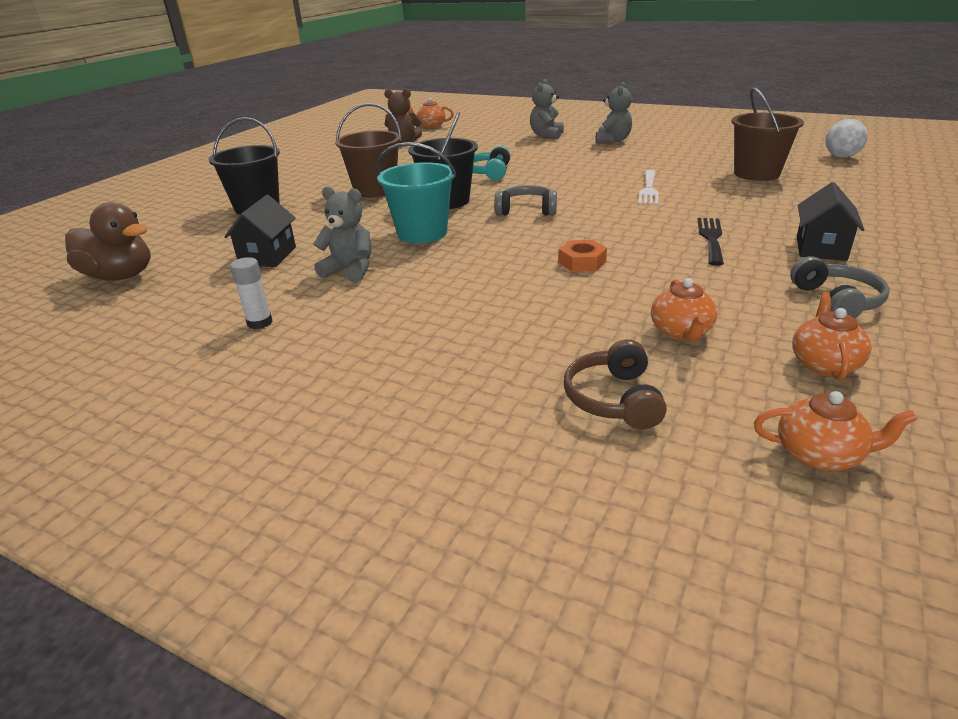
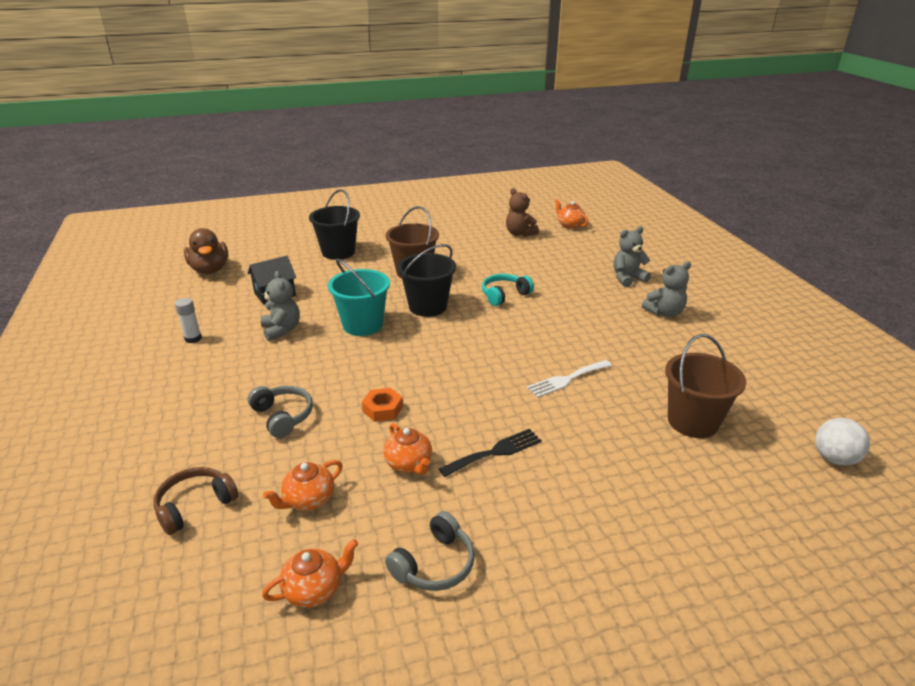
camera: 45 degrees right, 0 degrees up
(526, 211) = (449, 345): grey headphones -> grey headphones (283, 416)
(820, 455) = (182, 624): orange teapot -> orange teapot (409, 464)
(821, 248) = (543, 521): black house -> none

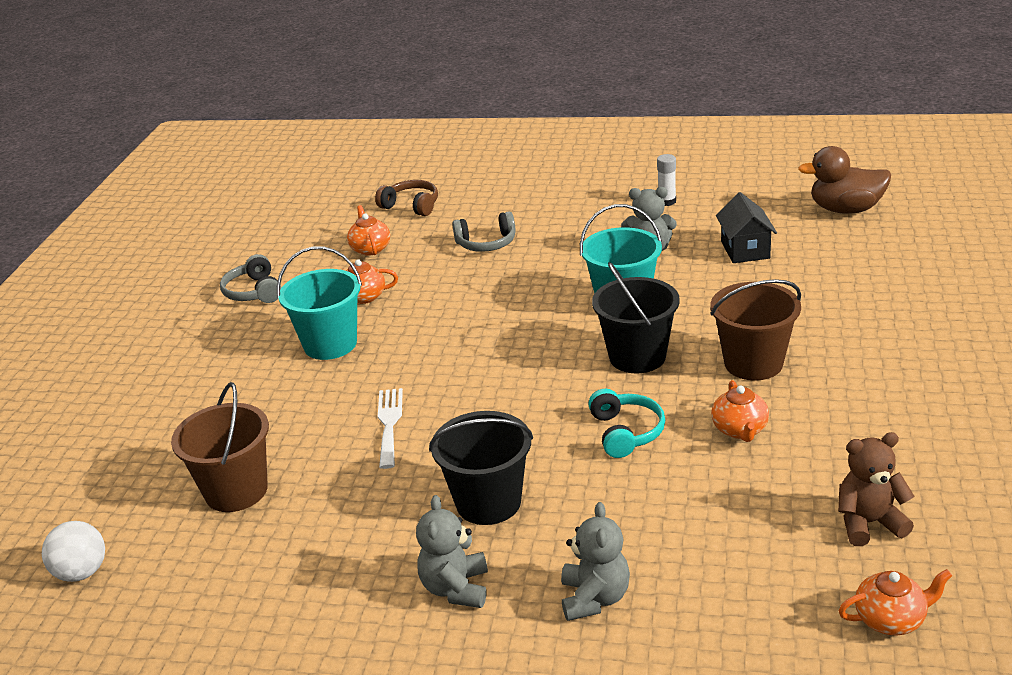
camera: 120 degrees right, 0 degrees up
(195, 505) = (411, 206): brown headphones -> brown headphones turned 45 degrees counterclockwise
(314, 589) = (288, 245): orange teapot -> orange teapot (740, 430)
(338, 252) = (864, 306): black bucket -> black bucket (488, 502)
(383, 409) = (449, 294): orange nut -> none
(495, 452) = (330, 344): black fork -> turquoise bucket

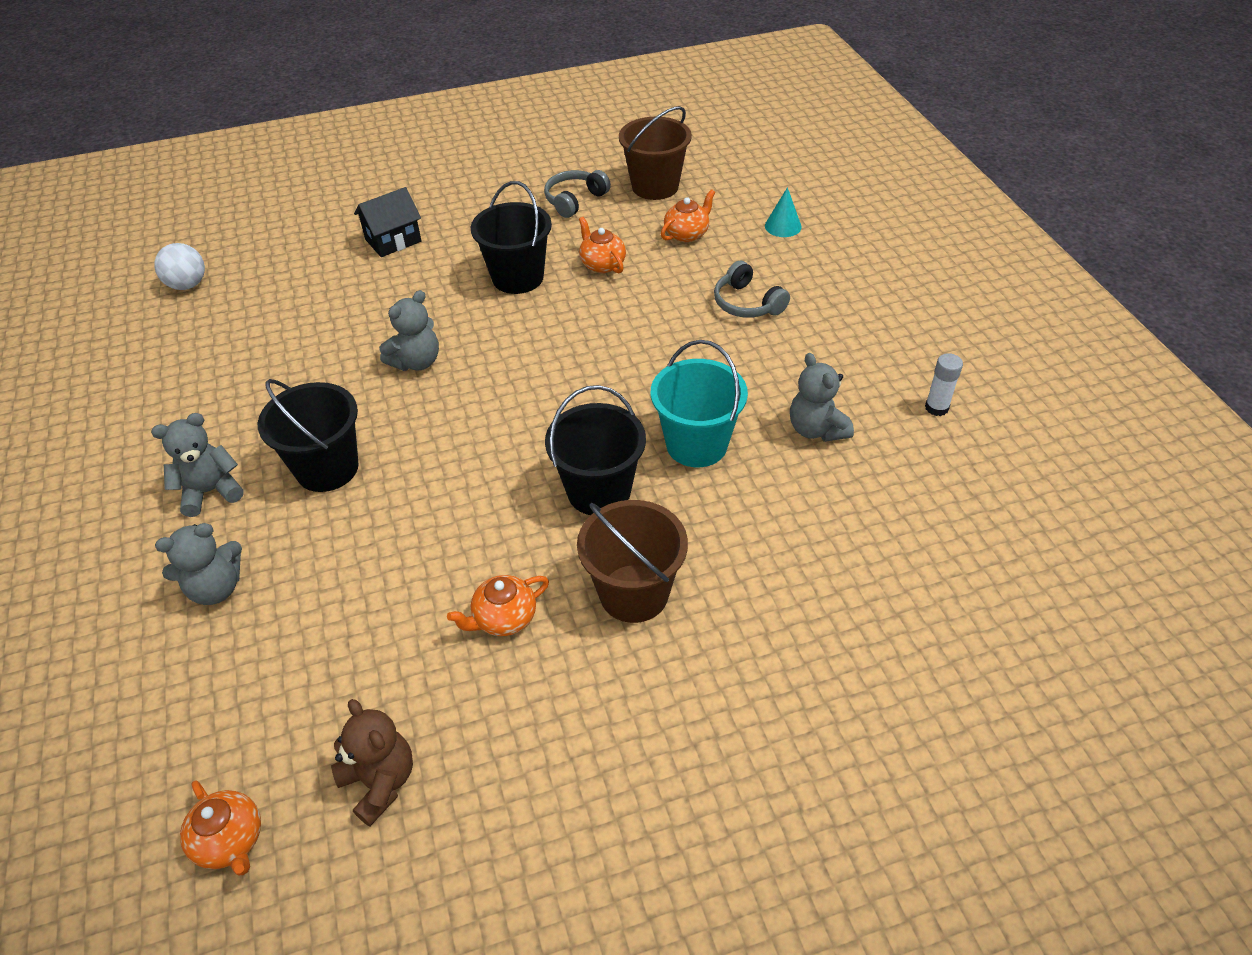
camera: 60 degrees right, 15 degrees up
(236, 491) = (299, 315): brown bucket -> brown bucket (655, 186)
(330, 344) = (518, 277): turquoise bucket -> black bucket
(389, 424) = (416, 362): white fork -> grey teddy bear
(411, 206) = (783, 226): brown headphones -> turquoise cone
(626, 432) = (464, 527): turquoise headphones -> none
(745, 250) = (874, 513): black house -> black house (393, 240)
(846, 209) = (1049, 586): brown duck -> none

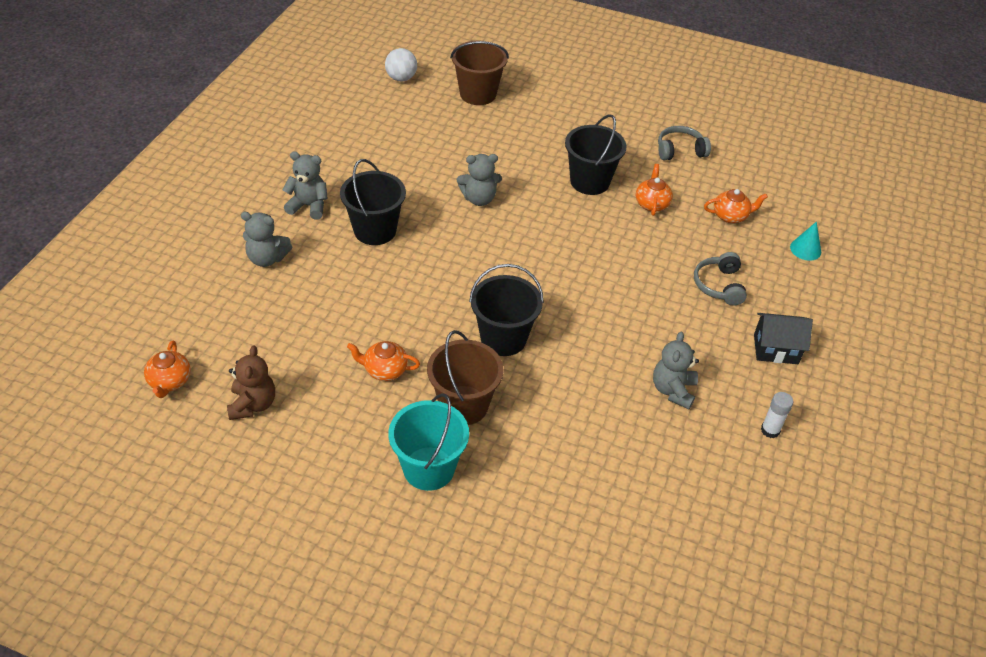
camera: 35 degrees right, 0 degrees up
(393, 240) = (539, 114): black house -> black house (775, 349)
(655, 186) = (745, 171): brown bucket -> brown bucket (478, 94)
(696, 444) = (588, 350): turquoise bucket -> turquoise bucket (429, 468)

